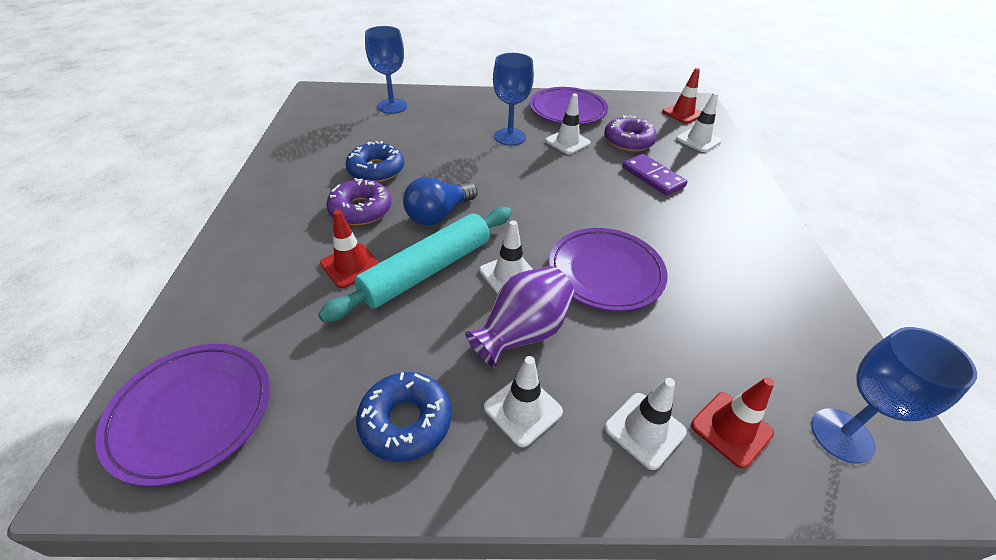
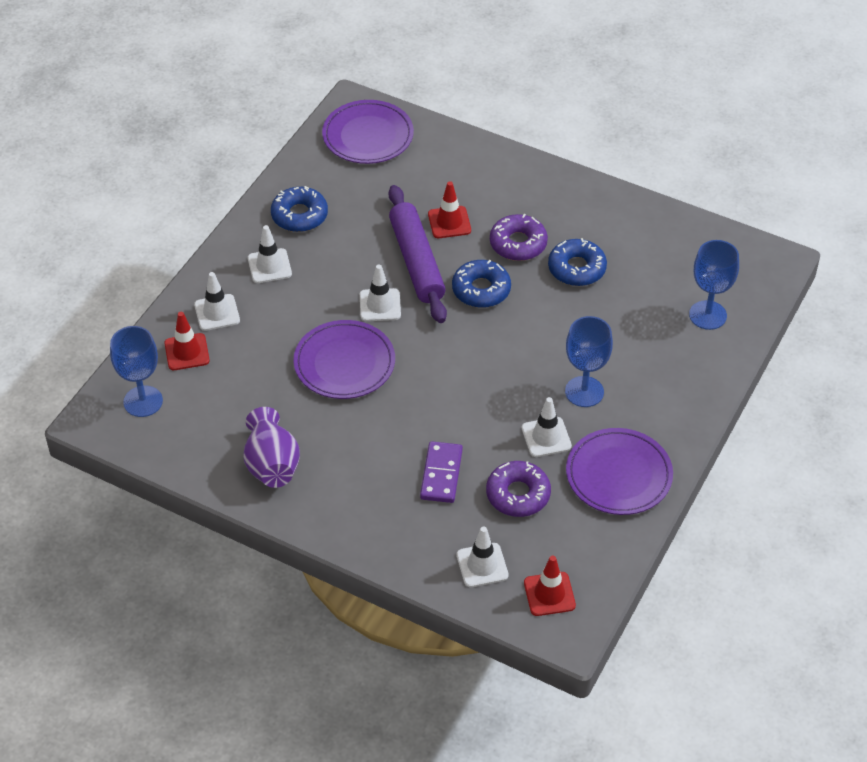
camera: 120 degrees right, 5 degrees up
(427, 270) = (416, 261): turquoise rolling pin -> purple rolling pin
(438, 214) = (481, 290): blue light bulb -> blue donut
(522, 332) = (323, 289): purple vase -> purple vase (272, 464)
(653, 177) = (441, 474): purple domino -> purple domino turned 75 degrees counterclockwise

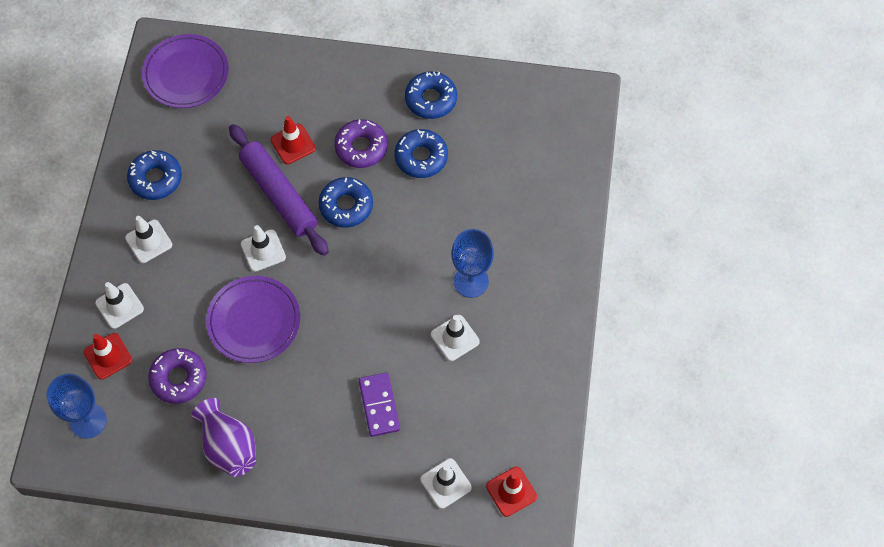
camera: 20 degrees left, 15 degrees up
(518, 494) = (451, 403): purple donut -> purple donut (179, 378)
(608, 221) = (431, 99): none -> blue donut
(618, 475) = (528, 355): purple plate -> none
(707, 315) = (548, 169): blue goblet -> none

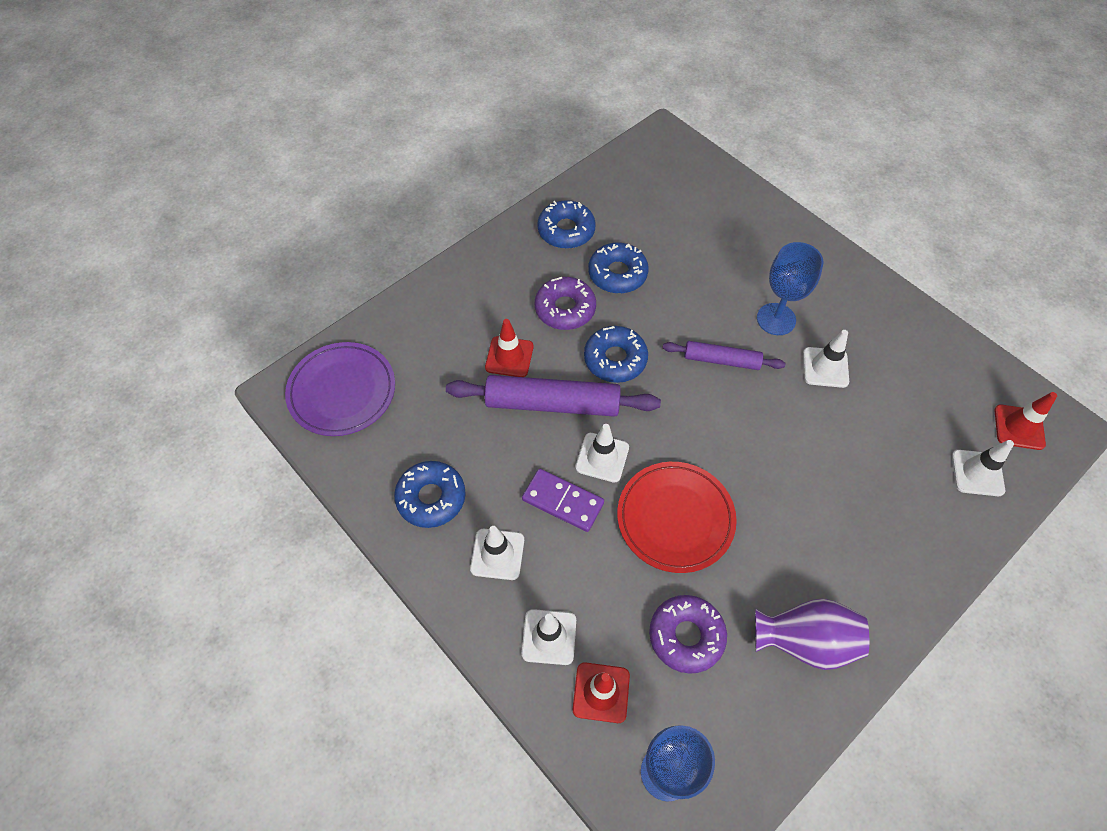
camera: 50 degrees left, 5 degrees down
(254, 321) = (675, 518): purple plate -> red plate
(379, 405) = (854, 472): purple domino -> purple domino (563, 501)
(403, 270) = (721, 360): none -> purple rolling pin

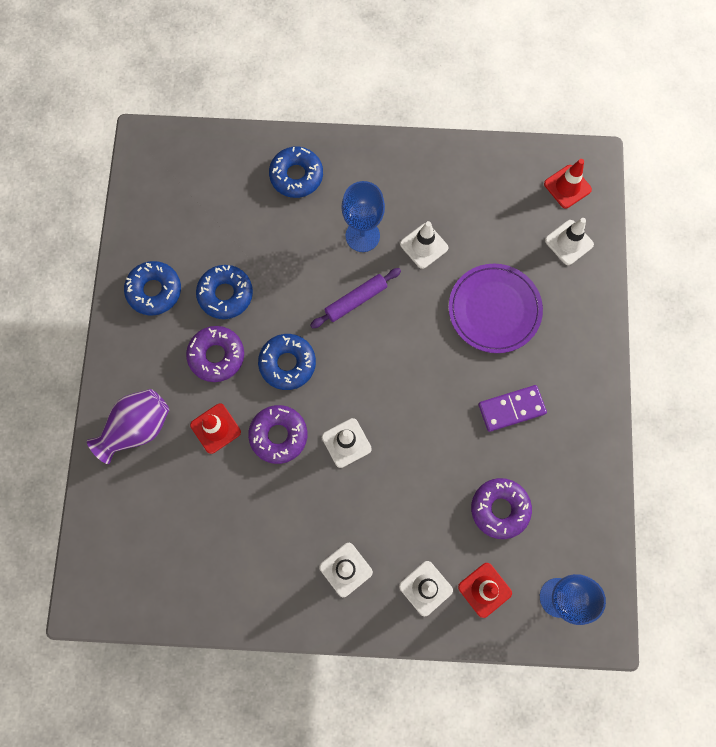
camera: 45 degrees left, 15 degrees up
(342, 391) = (127, 563): purple plate -> purple plate (494, 310)
(431, 498) = (267, 575): blue donut -> blue donut (296, 176)
(552, 404) = (278, 435): purple rolling pin -> purple donut
(563, 501) = (351, 496): purple domino -> purple domino (511, 409)
(675, 518) = (427, 441): red plate -> none
(805, 641) = (564, 447): purple vase -> purple vase (137, 428)

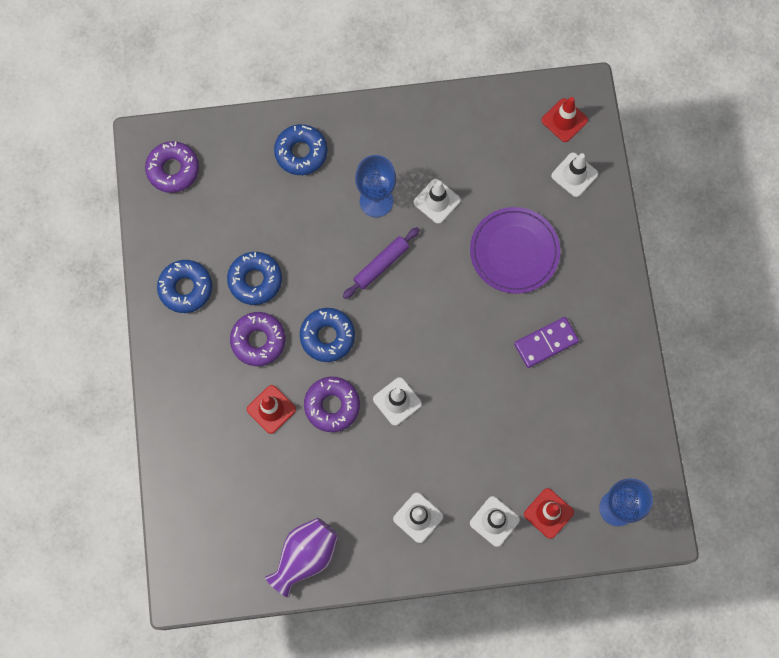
camera: 10 degrees left, 0 degrees up
(137, 428) = (196, 422): purple vase -> purple vase (305, 556)
(499, 509) = (550, 437): purple donut -> purple donut (173, 170)

